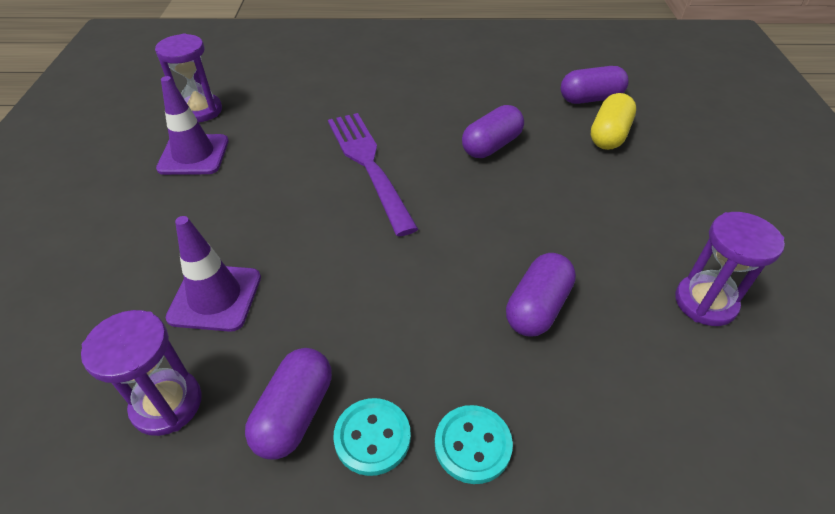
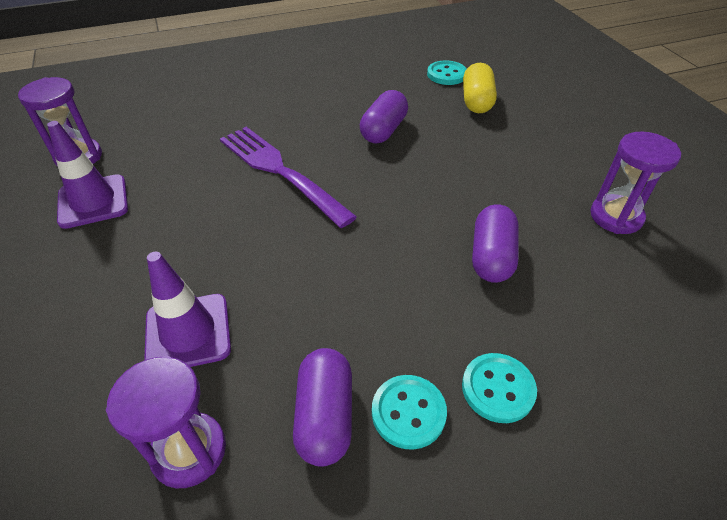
camera: 20 degrees left, 0 degrees up
(590, 99) = (446, 74): purple capsule -> turquoise button

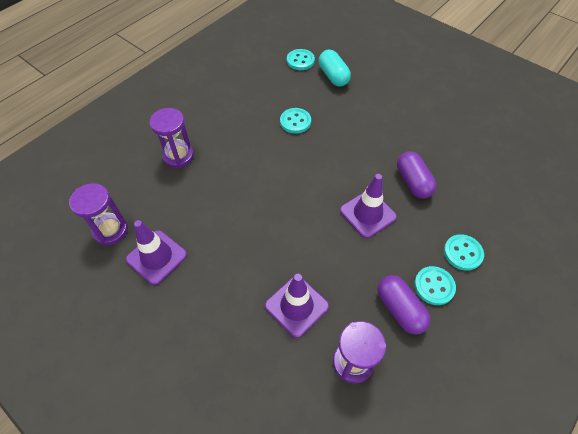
camera: 30 degrees left, 10 degrees up
(280, 171) = (257, 180): purple fork -> none
(383, 130) = (295, 122): purple capsule -> turquoise button
(388, 267) = (367, 214): none -> purple traffic cone
(476, 101) = (333, 76): yellow capsule -> turquoise capsule
(616, 217) = (454, 129): purple hourglass -> purple hourglass (178, 156)

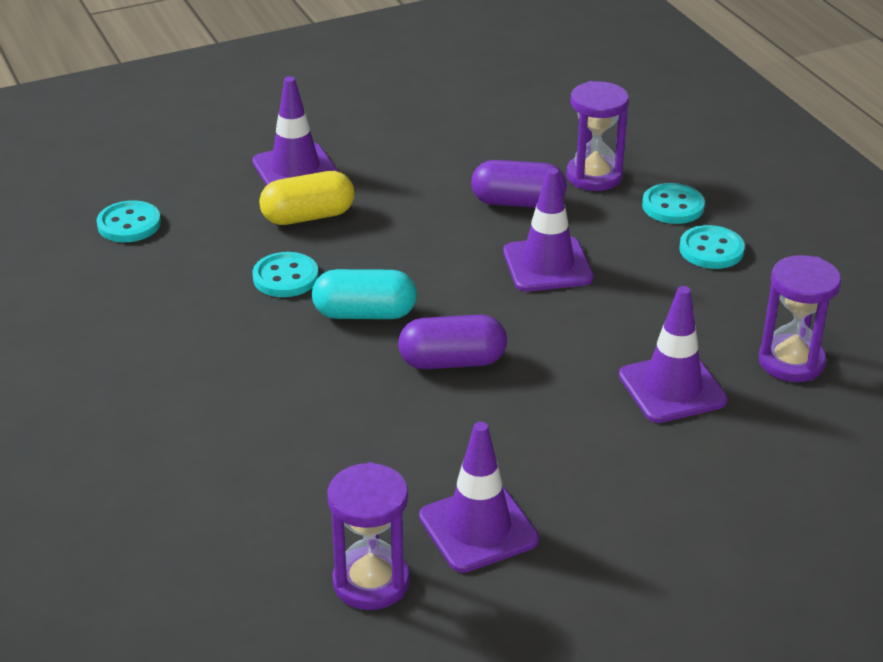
camera: 65 degrees left, 20 degrees down
(178, 156) = (247, 446): purple hourglass -> purple hourglass (594, 176)
(333, 76) = (210, 201): turquoise capsule -> turquoise capsule (365, 314)
(344, 111) = (308, 216): none -> yellow capsule
(377, 92) = (295, 169): none -> purple traffic cone
(399, 309) = (731, 292): purple capsule -> purple capsule (452, 362)

